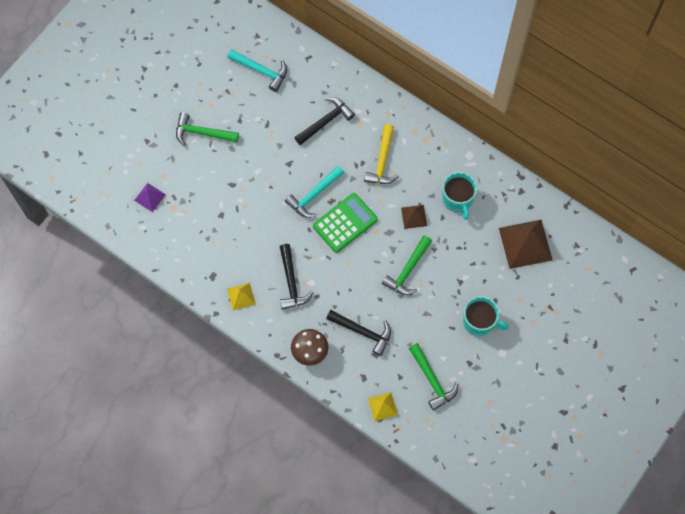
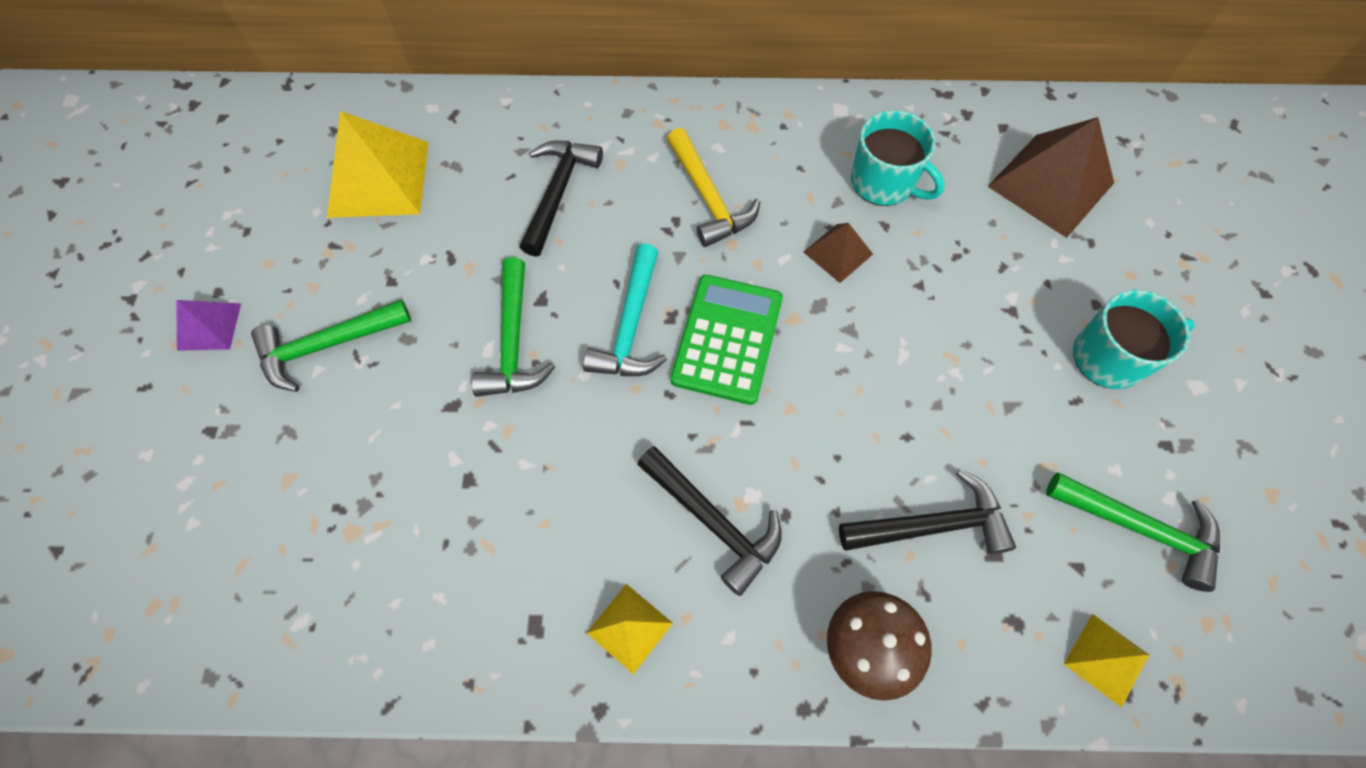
camera: 35 degrees left, 5 degrees down
(149, 197) = (281, 544): purple pyramid -> purple pyramid (209, 326)
(261, 71) = (379, 178): turquoise hammer -> yellow pyramid
(408, 270) = (909, 349): green hammer -> green hammer (513, 341)

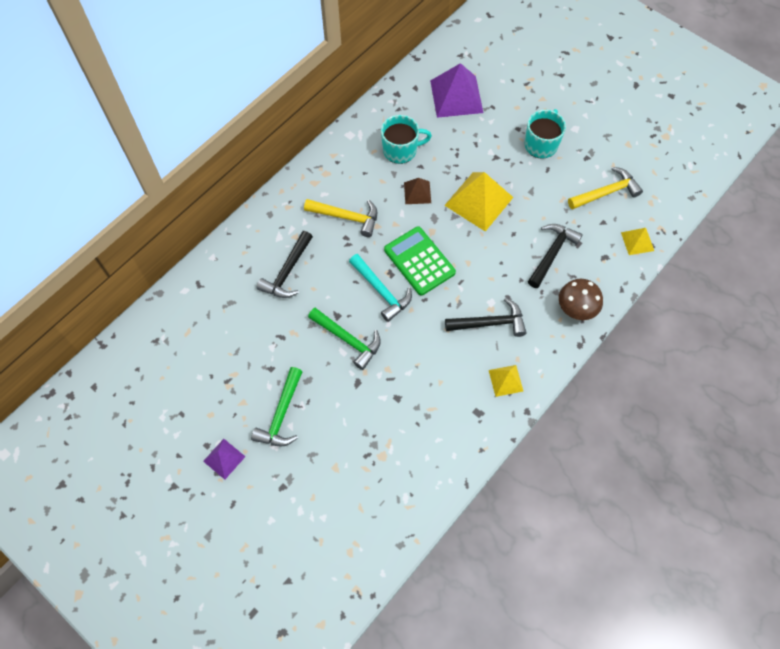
camera: 50 degrees left, 0 degrees up
(379, 178) = (206, 339): yellow pyramid -> yellow pyramid (478, 201)
(558, 193) = (287, 272): black hammer -> black hammer turned 120 degrees counterclockwise
(1051, 184) = (456, 96): brown pyramid -> purple pyramid
(1139, 528) = (606, 192): green hammer -> yellow hammer

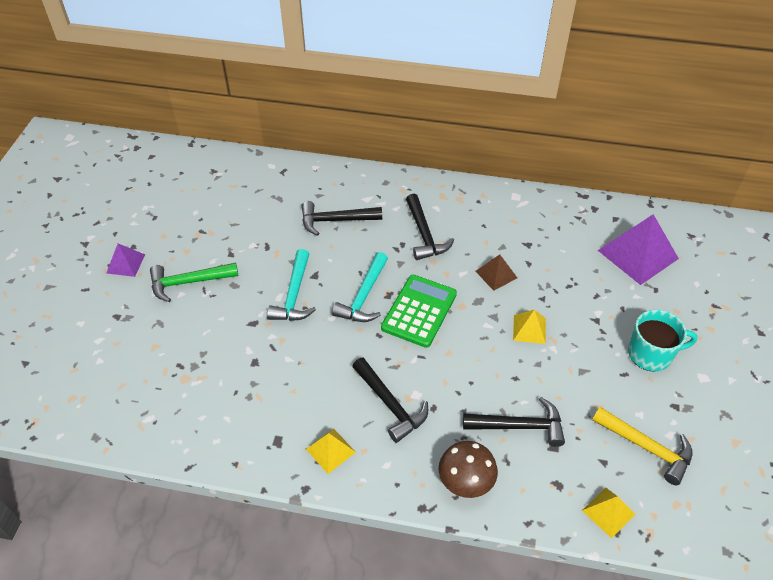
camera: 60 degrees right, 15 degrees down
(346, 217) = (424, 234): yellow hammer -> black hammer
(348, 339) = (294, 295): green hammer -> turquoise hammer
(400, 150) = (533, 240): turquoise mug -> none
(478, 201) = (529, 329): yellow pyramid -> yellow pyramid, size x0.52

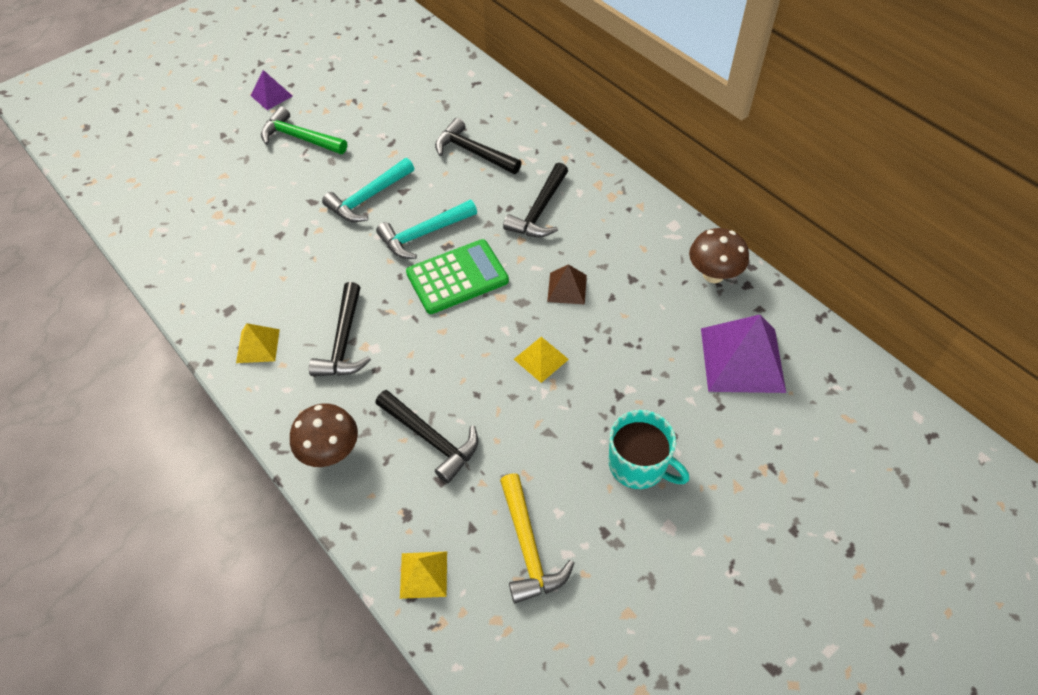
camera: 40 degrees right, 5 degrees up
(570, 213) = (713, 275): none -> brown mushroom

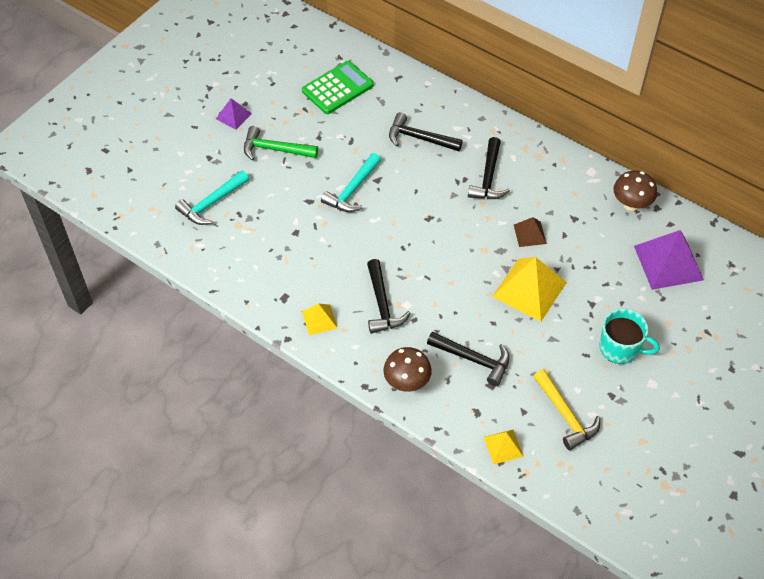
camera: 15 degrees left, 0 degrees up
(424, 234) = (408, 212): turquoise hammer -> turquoise hammer (212, 203)
(457, 277) = (446, 240): green calculator -> green calculator (337, 88)
(541, 359) = (529, 289): yellow pyramid -> yellow pyramid, size x1.91

